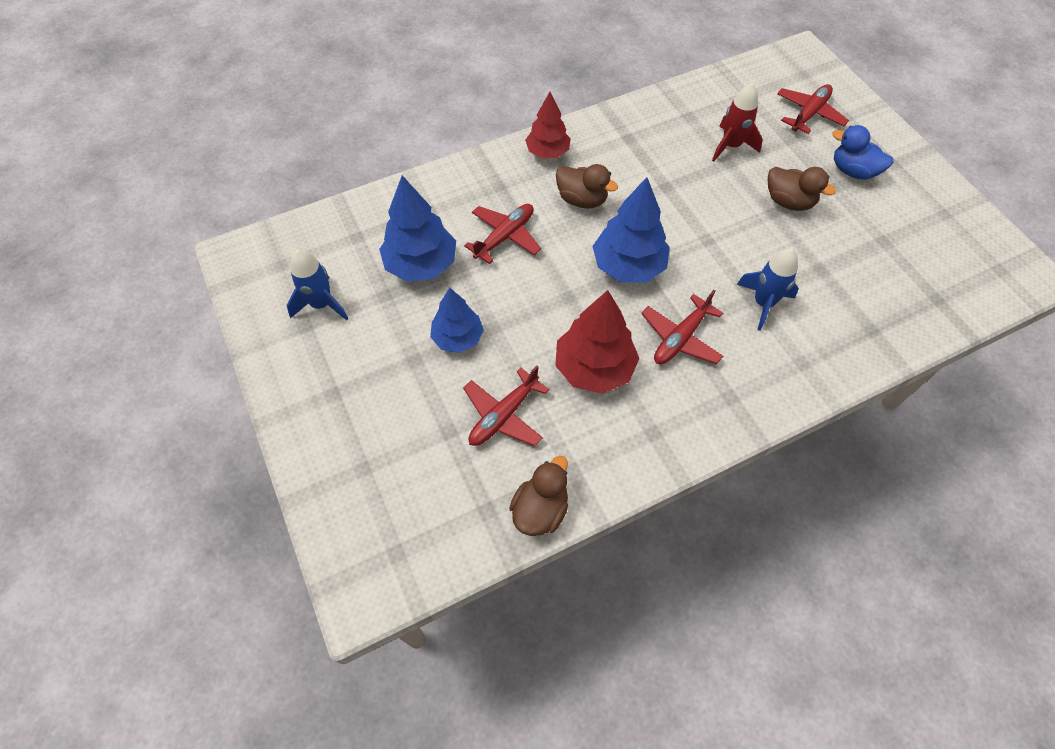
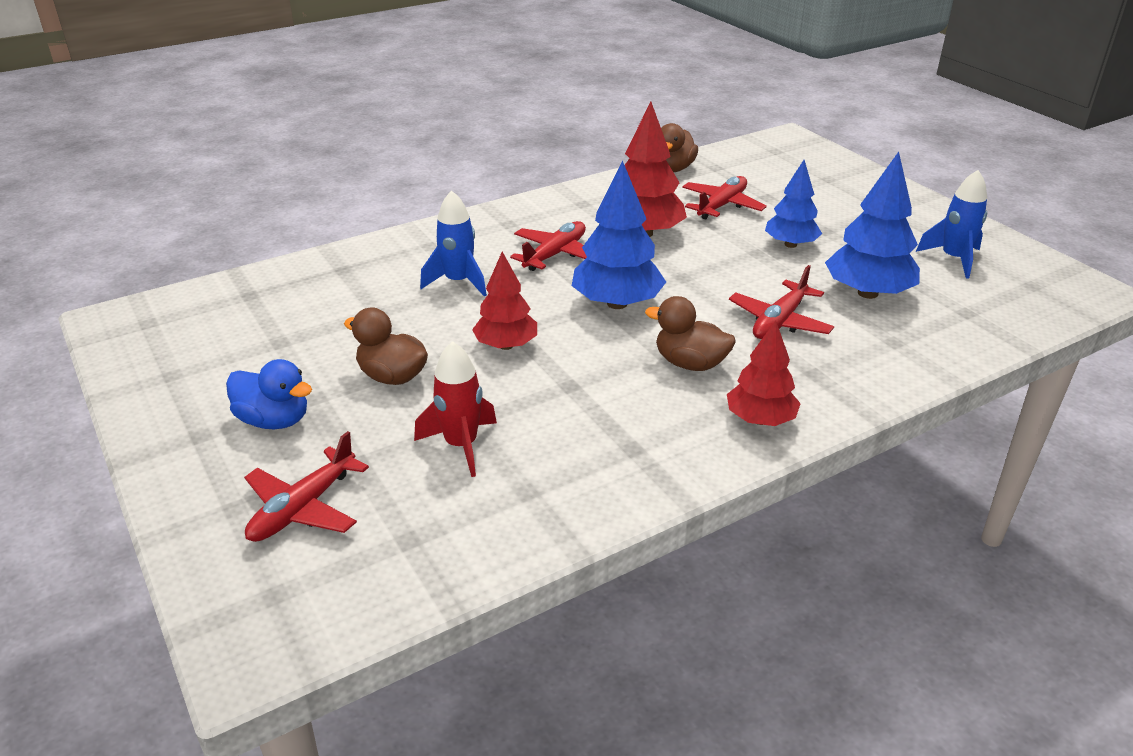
camera: 175 degrees right, 25 degrees down
(713, 226) = (506, 345): none -> red tree

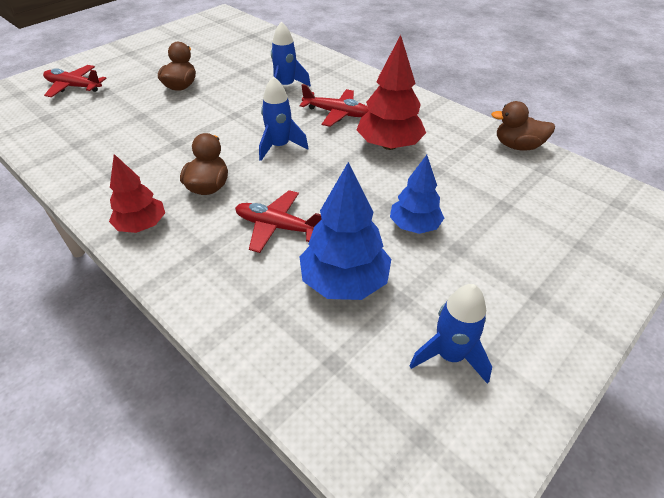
camera: 75 degrees right, 10 degrees up
(274, 420) = (141, 66): blue duck -> none
(461, 445) = (119, 117): red rocket -> none
(506, 345) = (218, 114): red tree -> none
(617, 303) = (279, 146): blue tree -> blue rocket
(722, 205) = (465, 179): red plane -> none

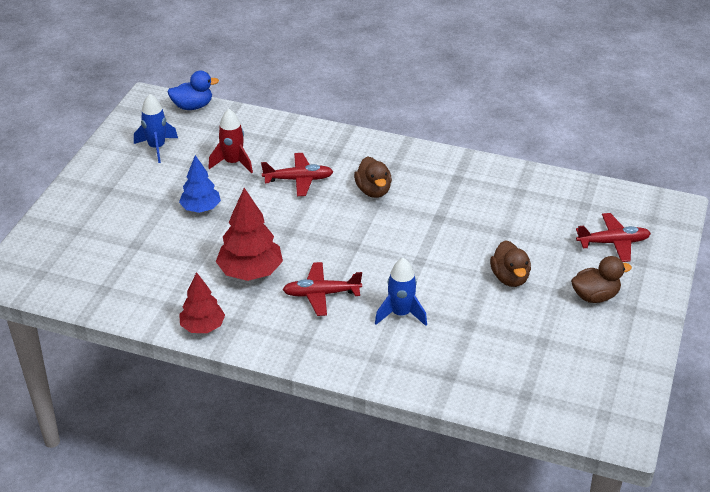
camera: 155 degrees right, 5 degrees down
(142, 225) = (391, 154): red tree -> red tree (202, 327)
(279, 146) = (347, 240): blue rocket -> none
(344, 281) = (233, 163): blue tree -> red rocket
(356, 446) = (193, 106): none -> blue duck
(517, 146) = (128, 308): brown duck -> brown duck (595, 296)

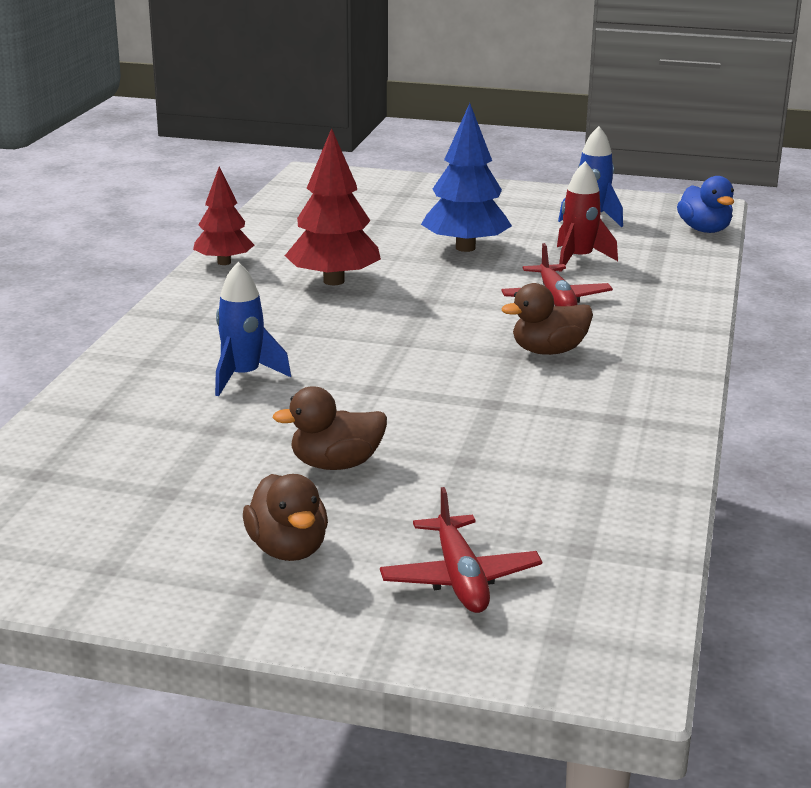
camera: 85 degrees right, 15 degrees down
(201, 208) = (465, 248): blue tree -> blue tree, size x1.52
(321, 294) = (289, 323): red plane -> none

